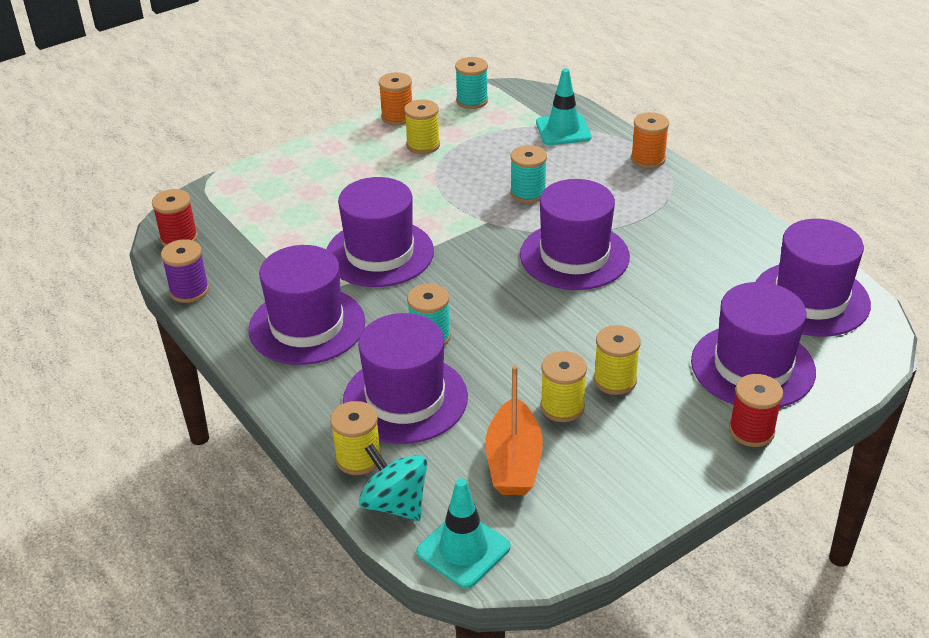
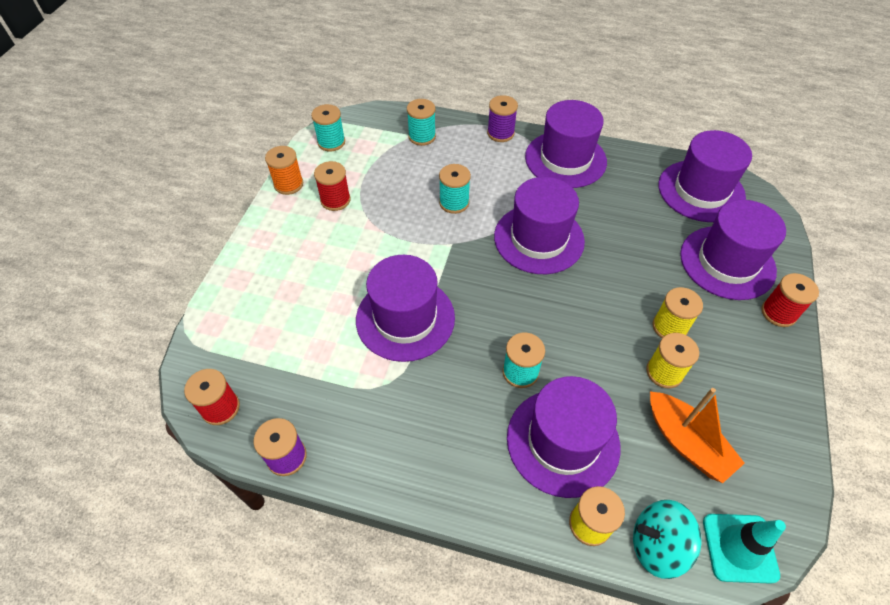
camera: 40 degrees left, 15 degrees up
(307, 326) = (421, 424): purple hat -> purple hat (565, 159)
(423, 145) = (335, 200): yellow spool -> red spool
(563, 130) = (422, 136): turquoise traffic cone -> turquoise spool
(648, 159) = (500, 133): orange spool -> purple spool

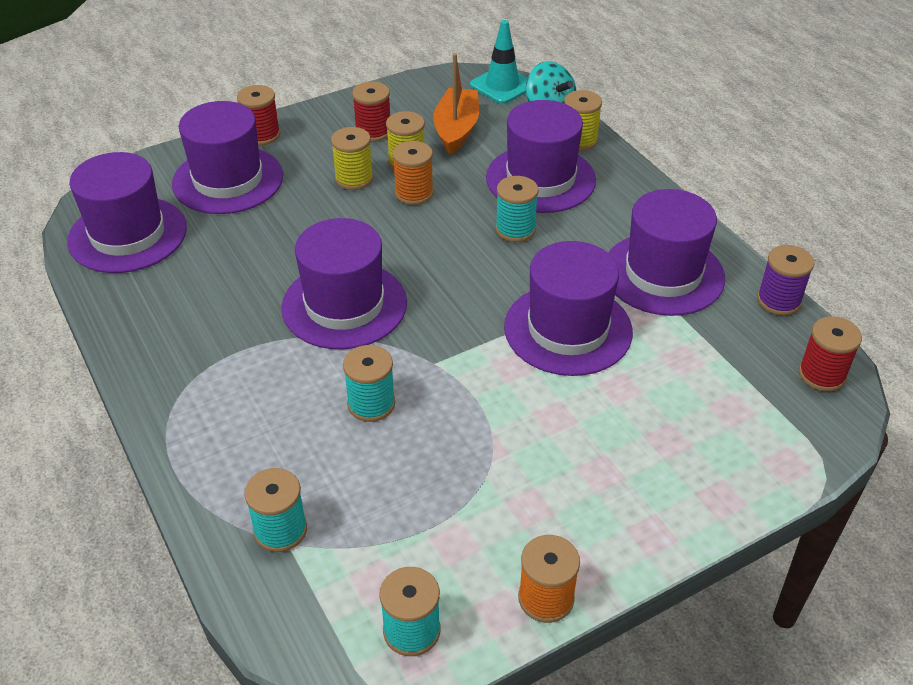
camera: 135 degrees left, 10 degrees down
(335, 200) = (506, 519): red spool -> red spool (373, 131)
(500, 133) = (184, 450): purple spool -> none
(565, 159) = (178, 359): purple hat -> purple hat (663, 274)
(619, 347) = (414, 193): none -> orange spool

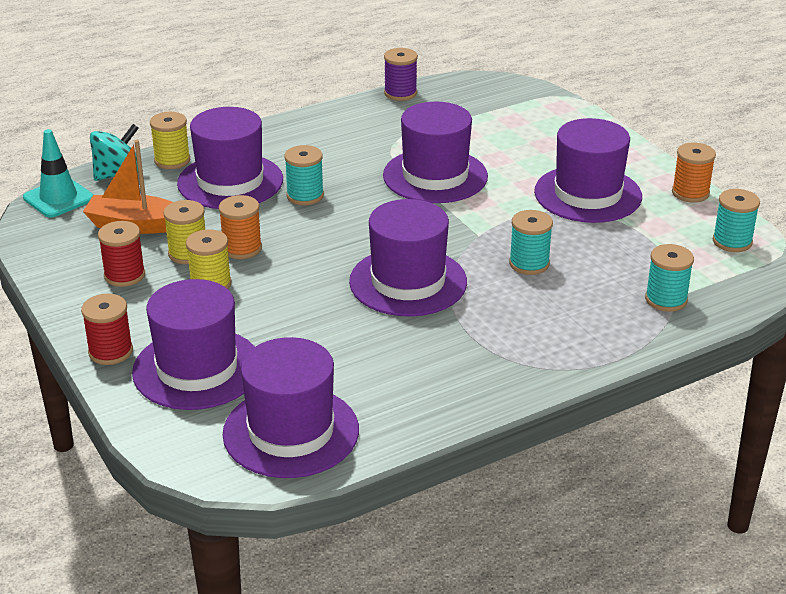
camera: 90 degrees left, 10 degrees down
(663, 274) = (368, 134): purple hat -> purple hat (587, 194)
(821, 374) = (476, 87): red spool -> none

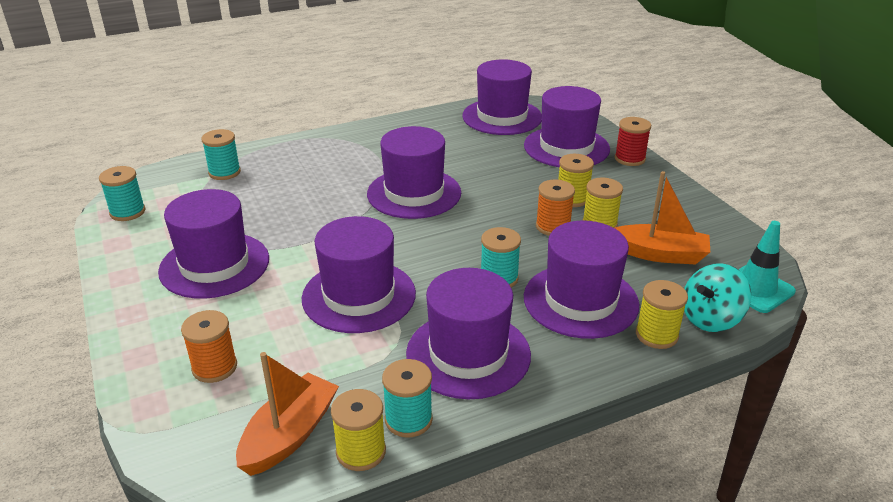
camera: 175 degrees left, 0 degrees up
(124, 275) = (646, 209): red spool -> none
(332, 142) = (468, 354): none -> purple hat
(400, 93) = (361, 451): purple spool -> yellow spool
(451, 98) = (289, 435): none -> orange boat
(529, 264) = (311, 202): turquoise spool -> turquoise spool (408, 419)
(690, 193) = (113, 261): orange spool -> orange spool (214, 367)

